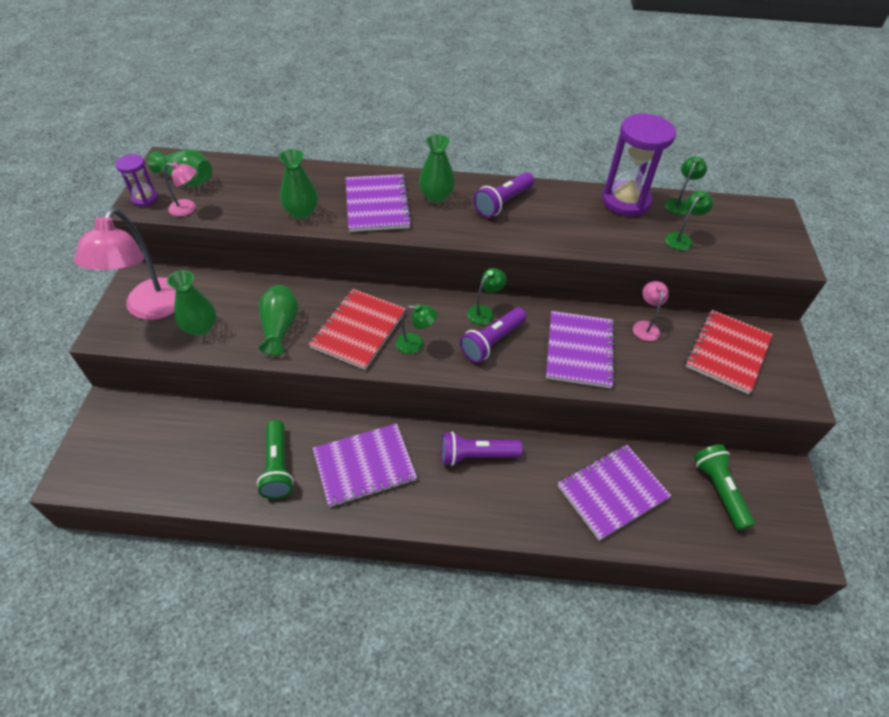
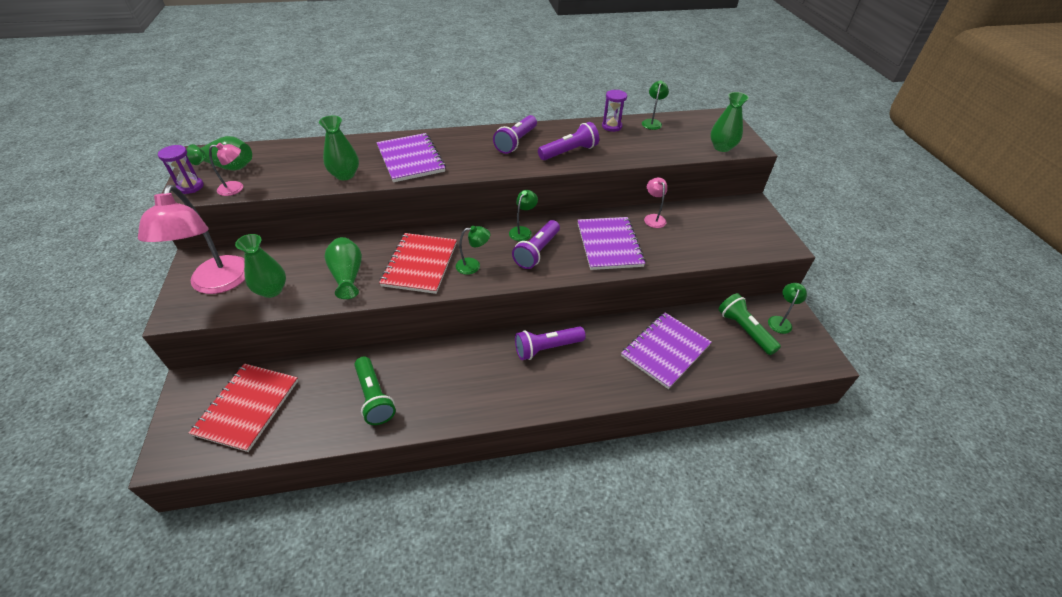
camera: 15 degrees left, 5 degrees down
(364, 466) = (453, 378): purple notebook -> none
(436, 196) = (459, 146): green vase -> green vase (722, 147)
(561, 228) = (569, 152): none -> purple flashlight
(625, 201) = (612, 126): purple hourglass -> purple hourglass, size x0.51
(681, 238) = (663, 145): green lamp -> green lamp (780, 321)
(727, 352) = (720, 224): red notebook -> red notebook (247, 407)

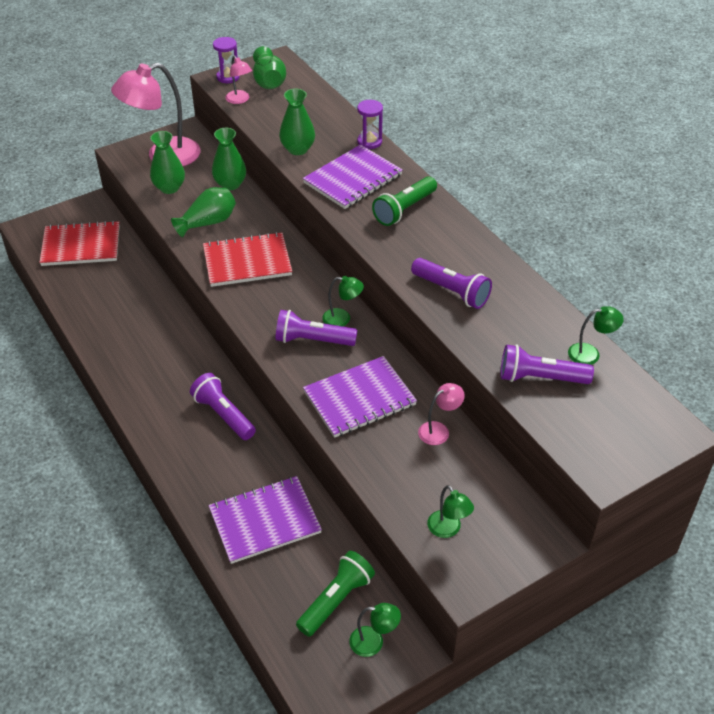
camera: 70 degrees right, 0 degrees up
(374, 397) = (116, 313): green flashlight -> green flashlight (404, 210)
(473, 265) = (264, 299): green lamp -> green lamp (448, 529)
(516, 142) = (442, 242): purple flashlight -> purple flashlight (539, 378)
(612, 126) = (546, 316): purple hourglass -> purple hourglass (369, 142)
(665, 350) = (264, 521): purple notebook -> purple notebook turned 45 degrees counterclockwise
(722, 147) = (575, 440): green vase -> green vase (230, 184)

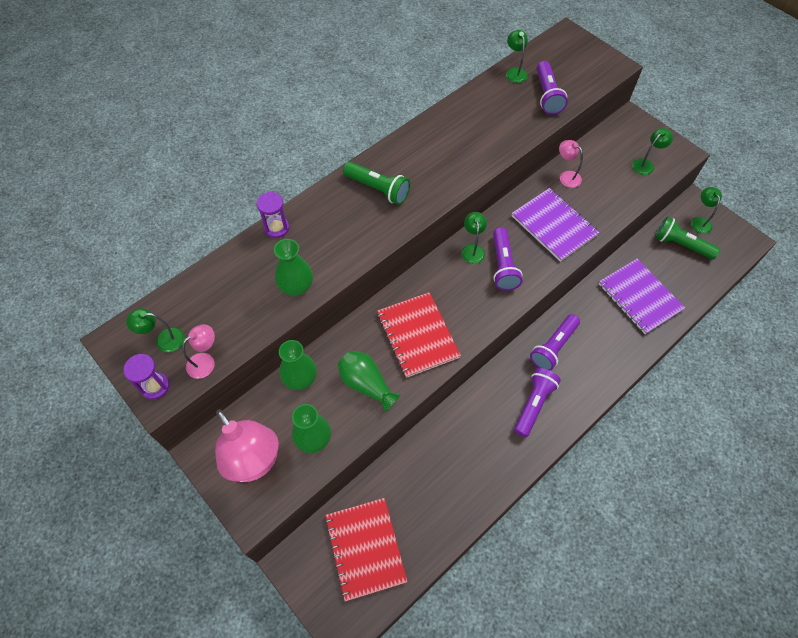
camera: 100 degrees left, 15 degrees up
(269, 81) = (164, 340): green vase -> green lamp
(353, 179) = (339, 232): purple notebook -> none
(452, 292) = (474, 148): purple flashlight -> purple flashlight (534, 404)

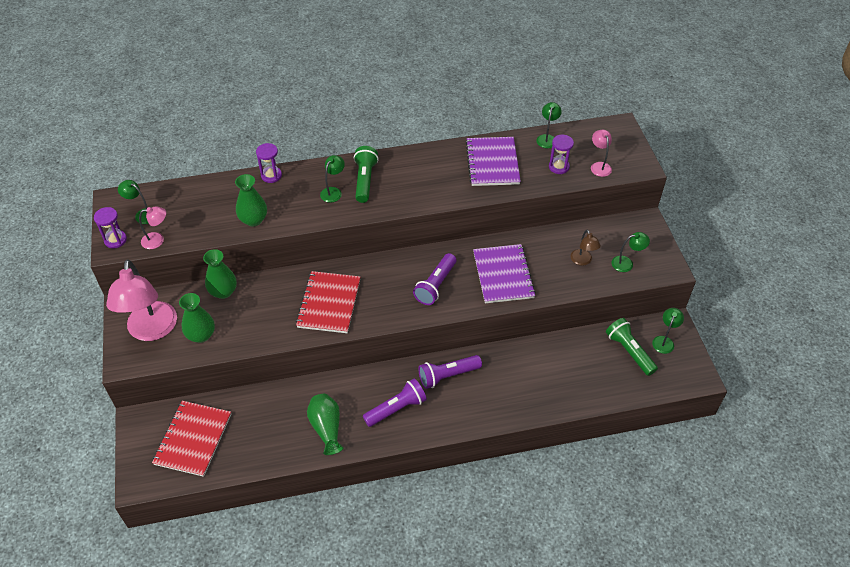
camera: 30 degrees right, 10 degrees down
(366, 384) = (265, 318): green vase -> green vase (326, 428)
(378, 189) = (365, 180): green flashlight -> green flashlight turned 150 degrees counterclockwise
(472, 249) = (421, 263): green lamp -> green lamp (333, 191)
(547, 96) = (558, 167): purple flashlight -> purple hourglass
(566, 176) = (546, 243): pink lamp -> pink lamp (599, 166)
(609, 179) = (582, 261): none -> brown lamp
(639, 297) = (554, 374): purple notebook -> purple notebook (492, 163)

